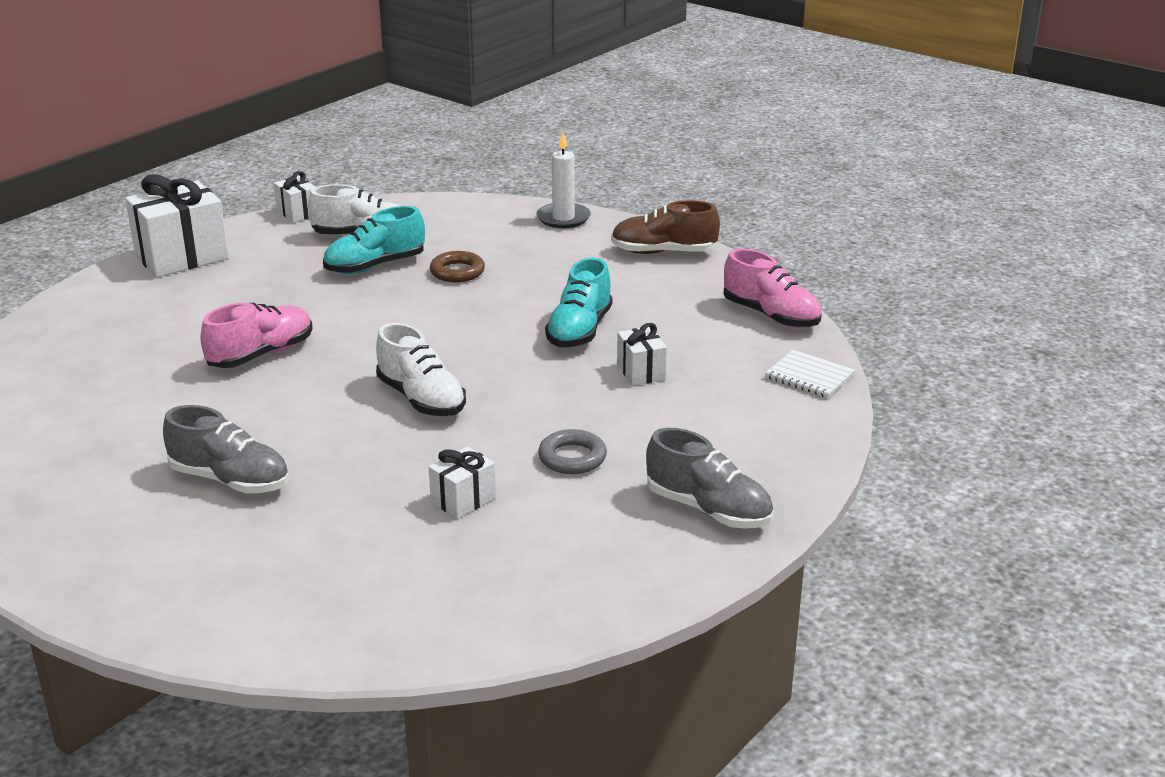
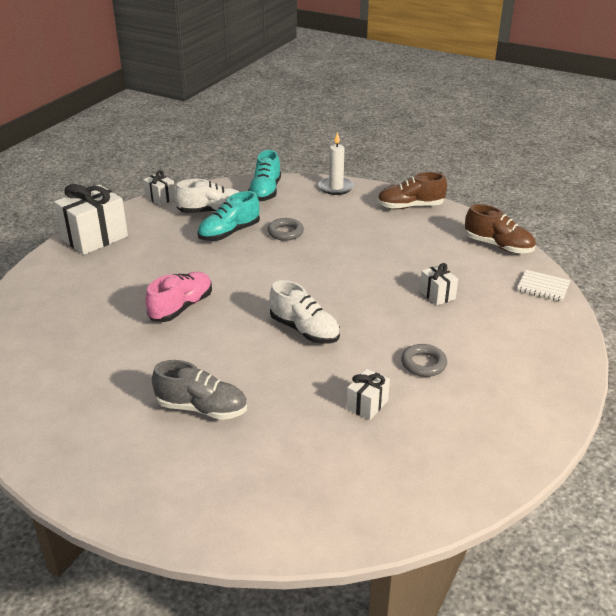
camera: 10 degrees left, 5 degrees up
(457, 272) = (285, 232): brown ring -> grey ring
(579, 330) = (384, 268): turquoise shoe -> turquoise shoe (265, 191)
(708, 509) = (528, 393): grey shoe -> none
(771, 316) = (498, 246): pink shoe -> brown shoe

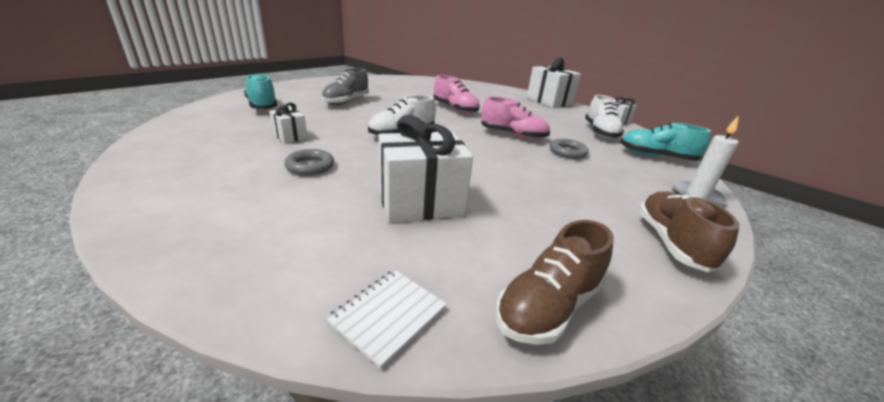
camera: 100 degrees right, 5 degrees down
(229, 233) = (562, 133): turquoise shoe -> turquoise shoe (262, 106)
(258, 261) = (512, 135): none -> pink shoe
(437, 295) = (420, 203): white gift -> white gift, size x1.95

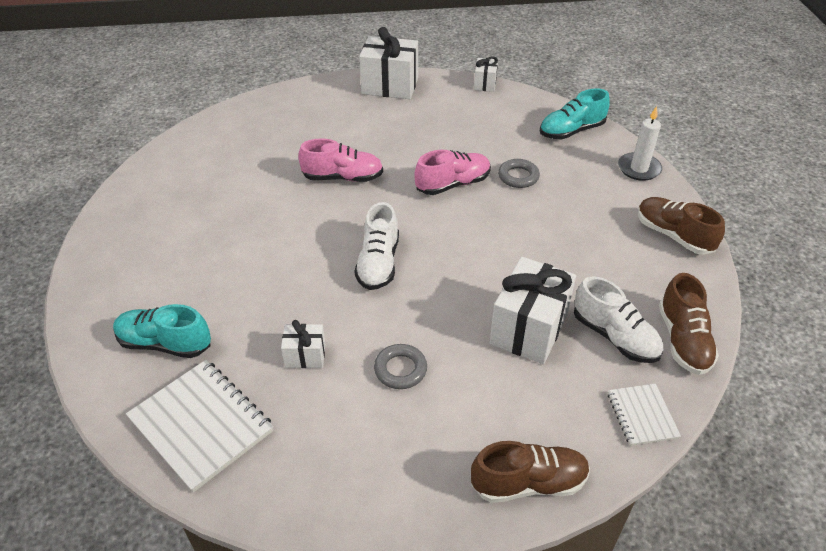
camera: 45 degrees left, 15 degrees up
(202, 127) = (201, 425): none -> white notebook
(216, 265) = (528, 483): none -> brown shoe
(346, 101) = (224, 256): grey shoe -> none
(600, 132) = (499, 120): white shoe -> white shoe (614, 336)

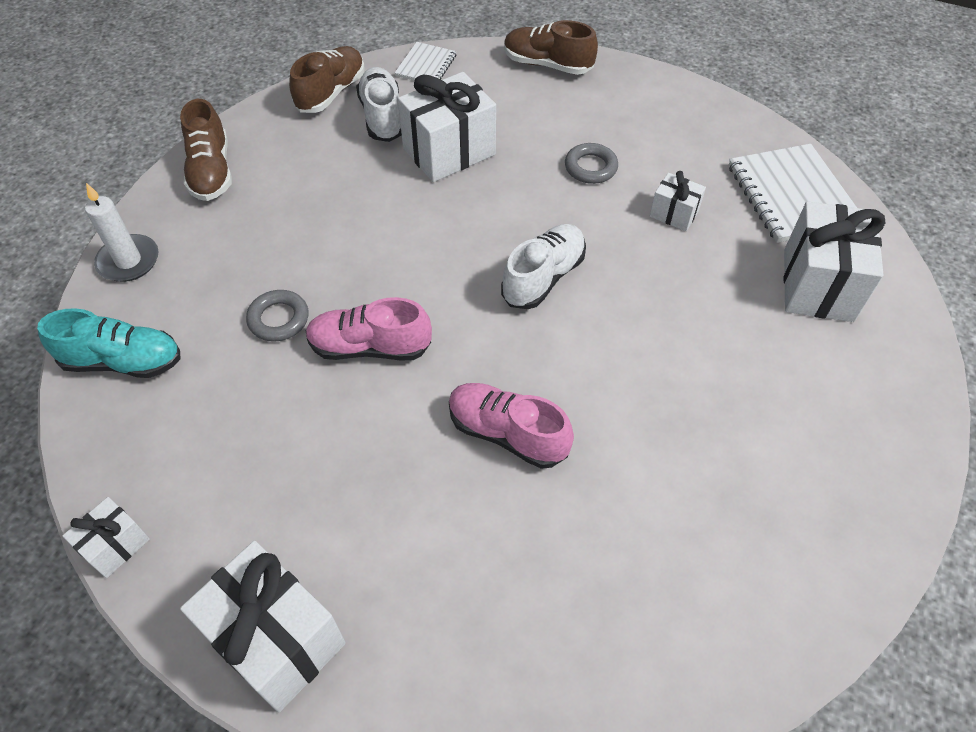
camera: 150 degrees left, 10 degrees up
(165, 343) = (818, 285): turquoise shoe -> white gift

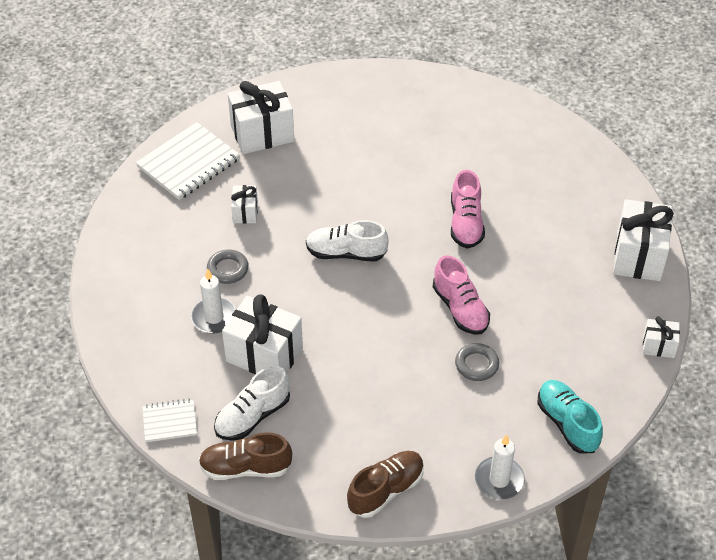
camera: 120 degrees left, 5 degrees down
(529, 134) = (214, 317): none -> white candle
(547, 65) = (120, 342): brown shoe -> none

